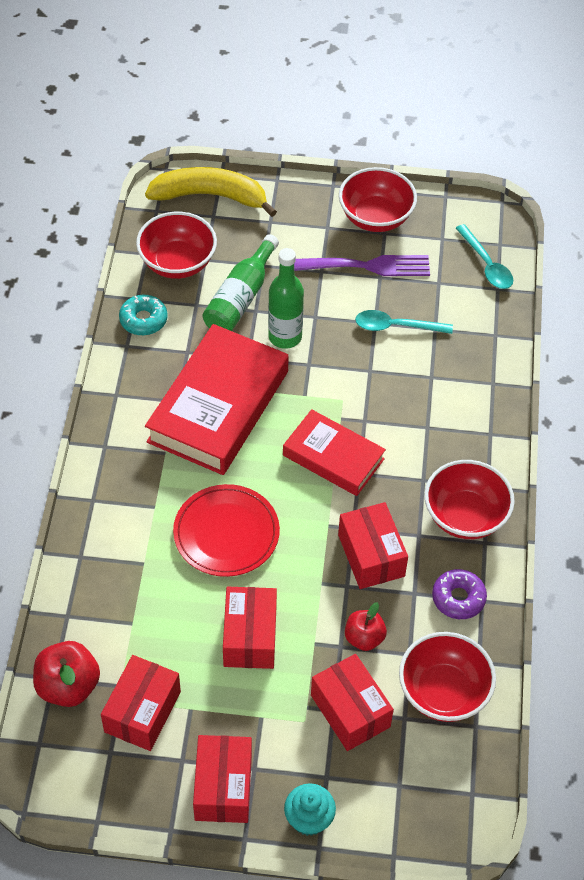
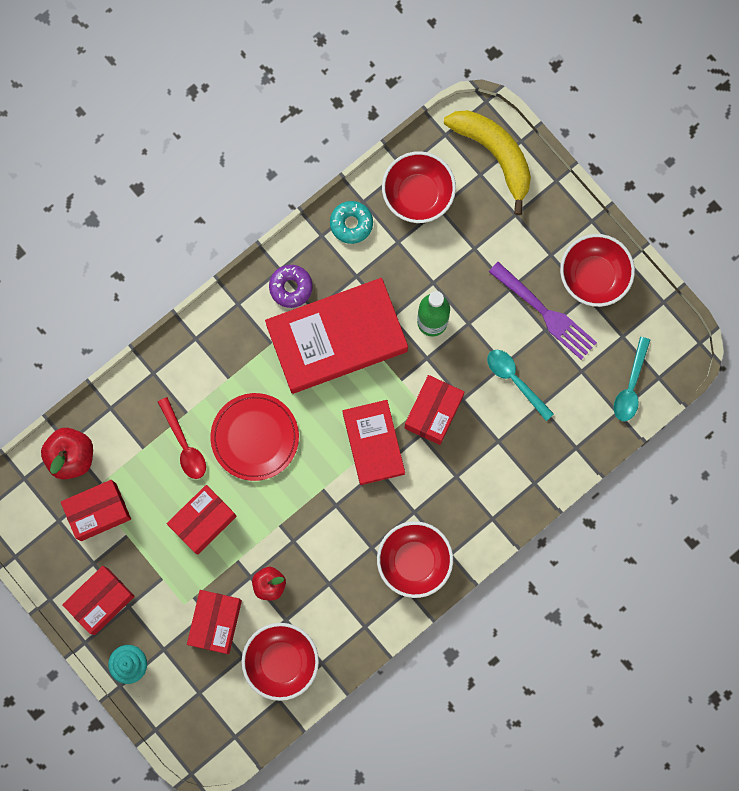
camera: 45 degrees right, 25 degrees up
(168, 590) = (184, 444): none -> red spoon
(240, 298) = (432, 263): green bottle -> none
(371, 555) = (328, 534): red box -> red box (433, 412)
(458, 598) = (352, 612): purple donut -> purple donut (291, 287)

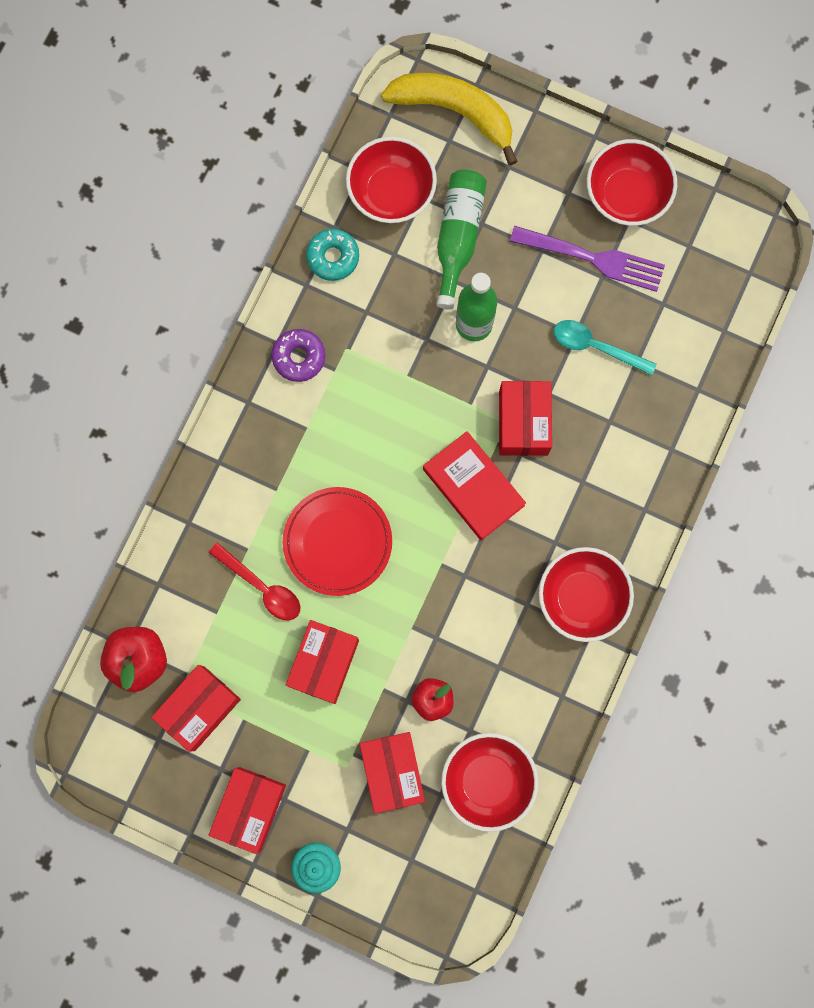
camera: 25 degrees left, 0 degrees up
(337, 338) = (377, 390): red book -> none
(452, 251) = (458, 237): none -> green bottle
(630, 386) = (724, 295): turquoise spoon -> none

